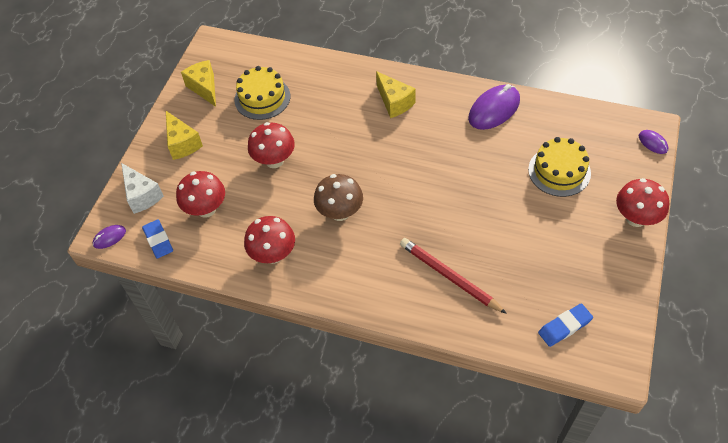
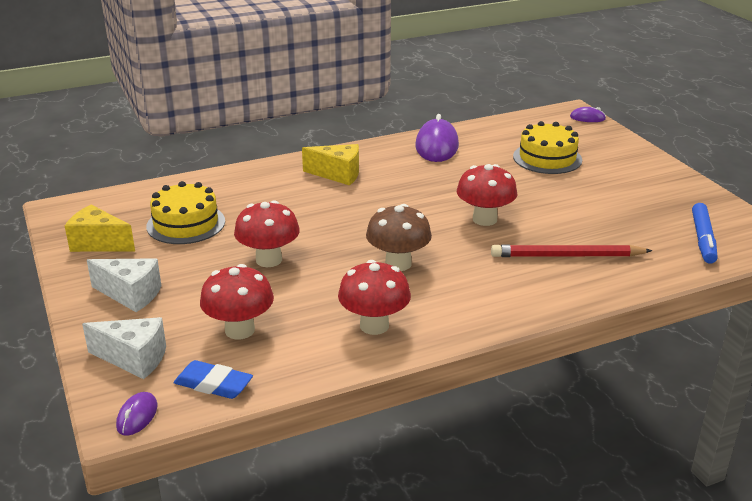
camera: 45 degrees left, 25 degrees down
(182, 144) = (131, 295): yellow cheese -> white cheese
(564, 326) = (703, 239): blue eraser -> blue marker
(635, 218) = (644, 159): red mushroom -> red mushroom (484, 219)

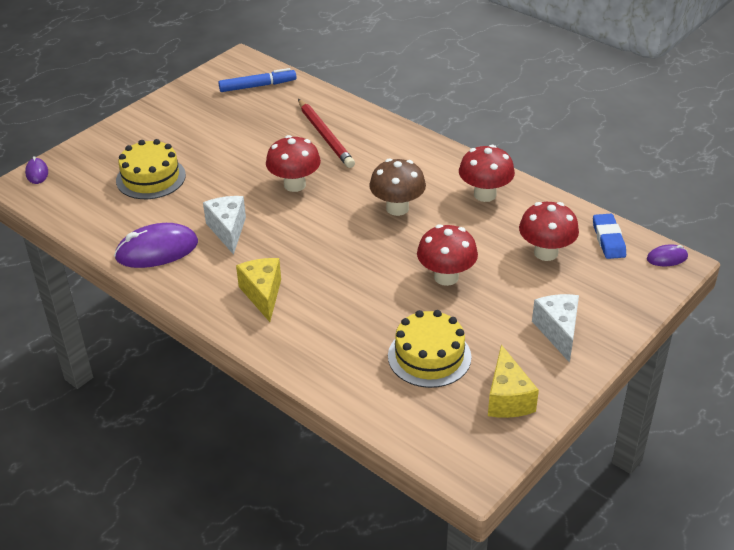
camera: 115 degrees left, 10 degrees up
(134, 359) = (622, 288): white cheese -> white cheese (228, 230)

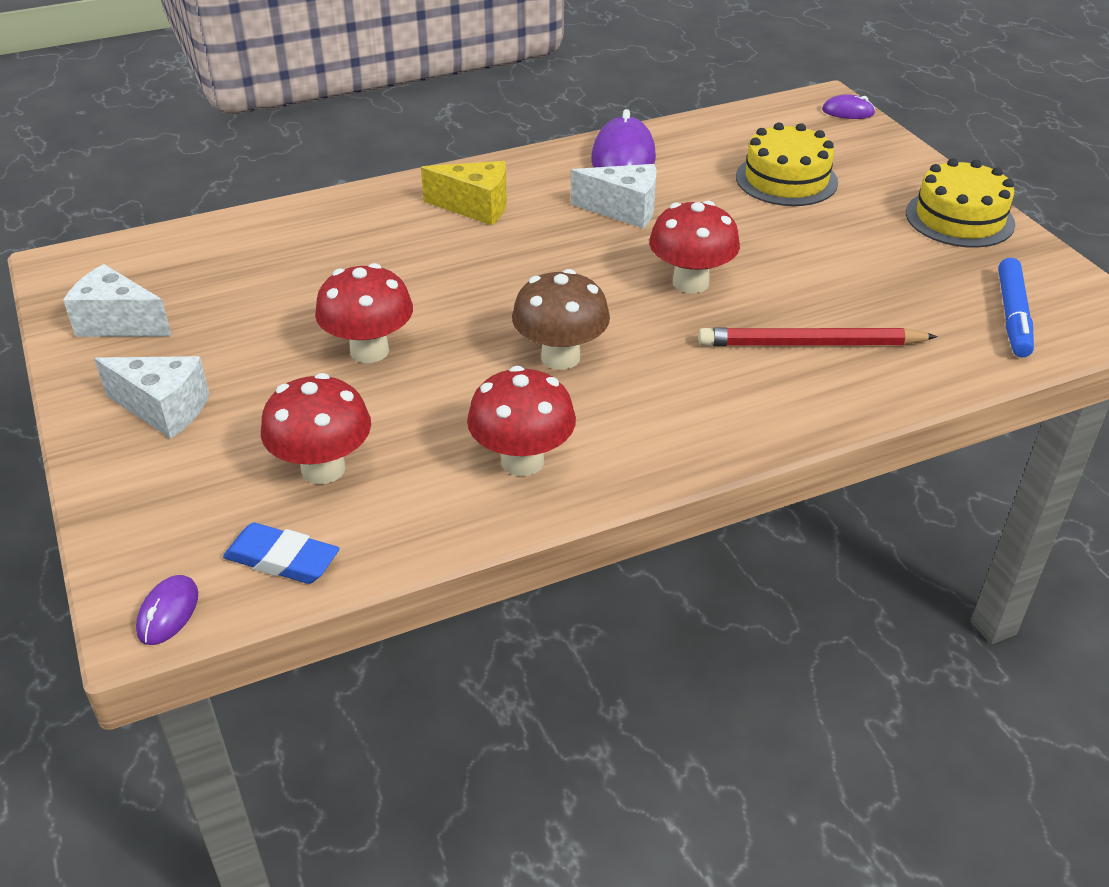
camera: 115 degrees right, 0 degrees up
(429, 356) = (248, 290): yellow cake -> yellow cake (959, 218)
(507, 398) = (118, 323): yellow cheese -> white cheese

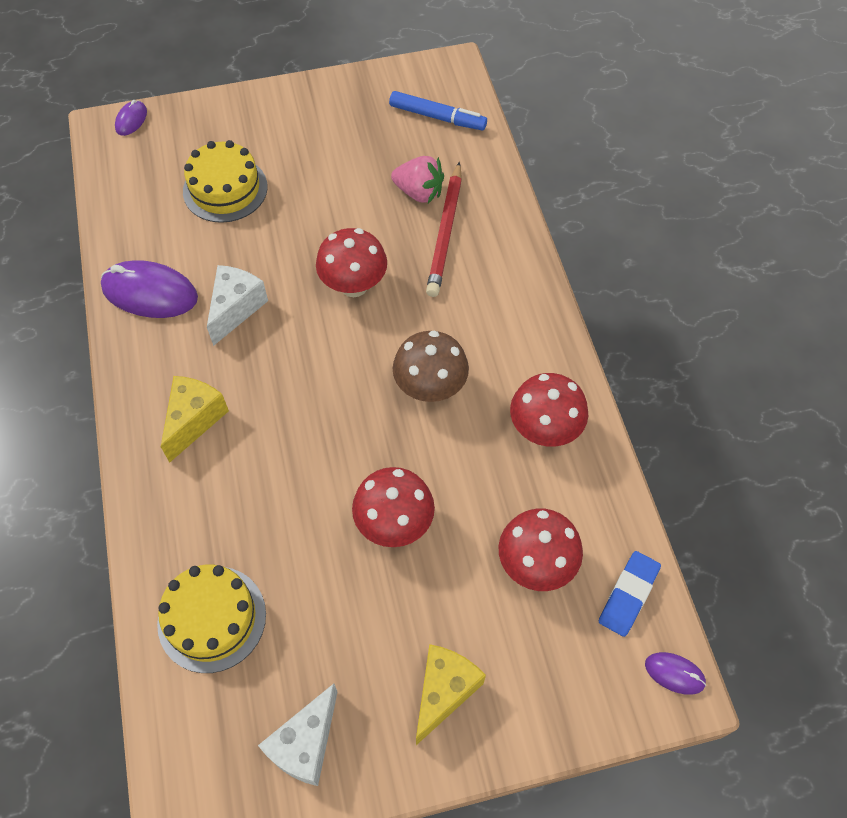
camera: 80 degrees left, 20 degrees up
(164, 409) = (444, 692): white cheese -> yellow cheese
(866, 315) = (419, 192): none -> pink strawberry
(959, 218) = (314, 104): yellow cake -> yellow cake (212, 618)

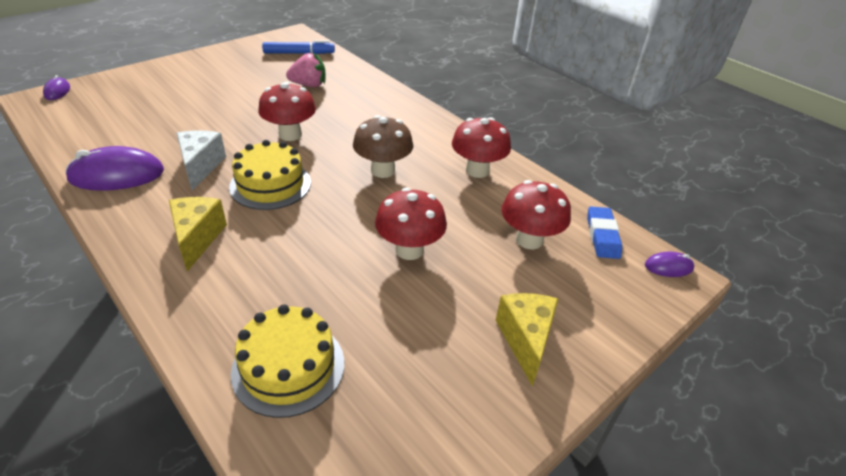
camera: 30 degrees left, 20 degrees down
(225, 189) = (157, 110): yellow cake -> yellow cake (270, 184)
(305, 744) = (437, 428): white cheese -> none
(445, 233) = (340, 98): red pencil -> none

